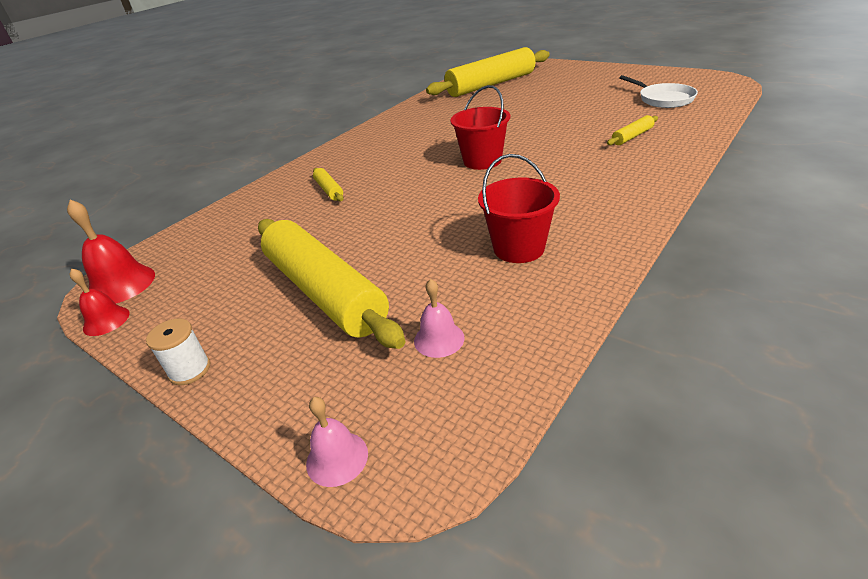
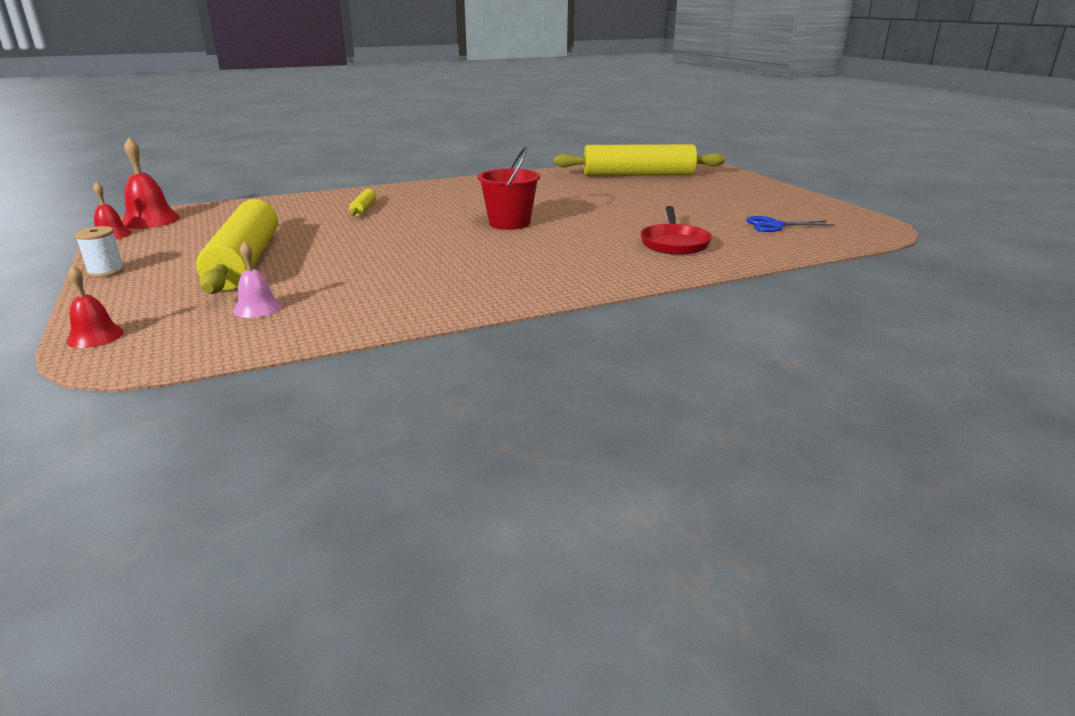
camera: 25 degrees right, 10 degrees down
(337, 458) = (95, 336): pink bell -> red bell
(519, 248) = (413, 281): red bucket -> none
(632, 136) = (674, 243): yellow rolling pin -> red pan
(663, 99) = (774, 225): white pan -> blue scissors

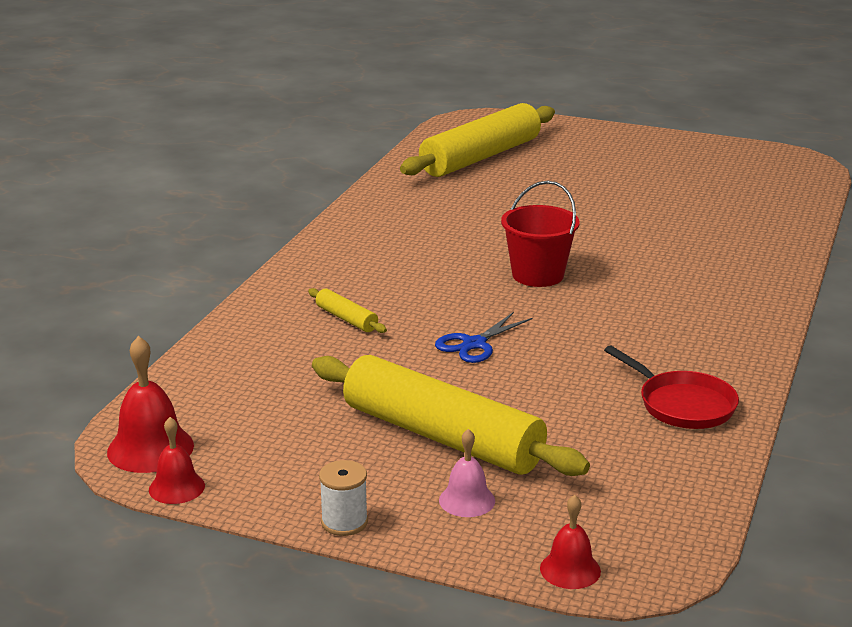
camera: 45 degrees left, 0 degrees up
(257, 308) = (606, 470): pink bell -> pink bell (467, 500)
(674, 243) = (715, 241): red pan -> red pan (682, 404)
(774, 225) = (734, 187): blue scissors -> blue scissors (474, 344)

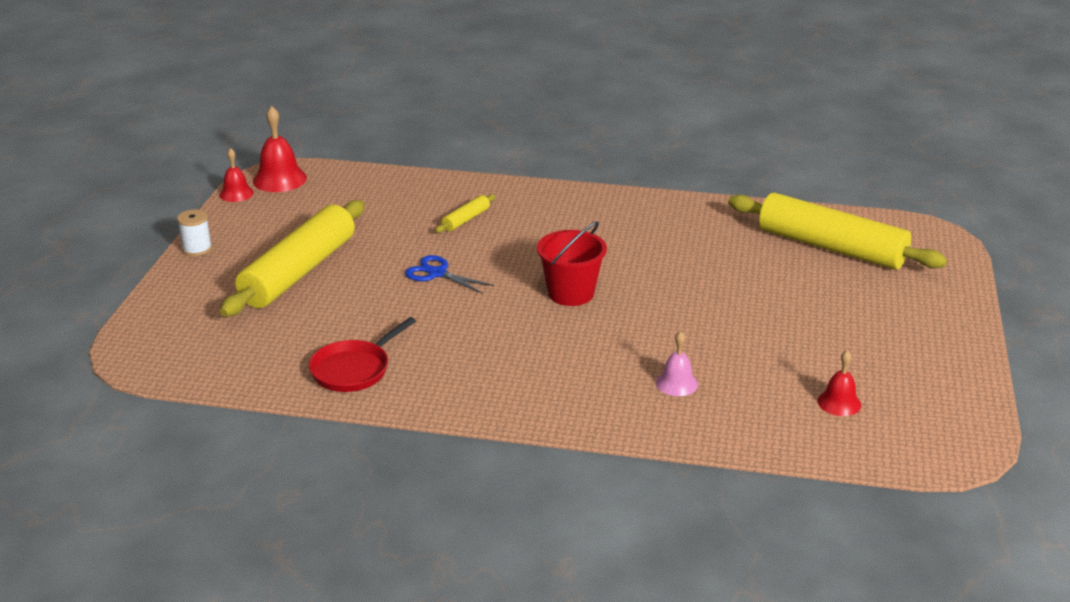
camera: 80 degrees right, 5 degrees up
(467, 500) = (220, 287): pink bell -> pink bell (677, 383)
(570, 569) = (139, 329): red bell -> red bell (839, 403)

